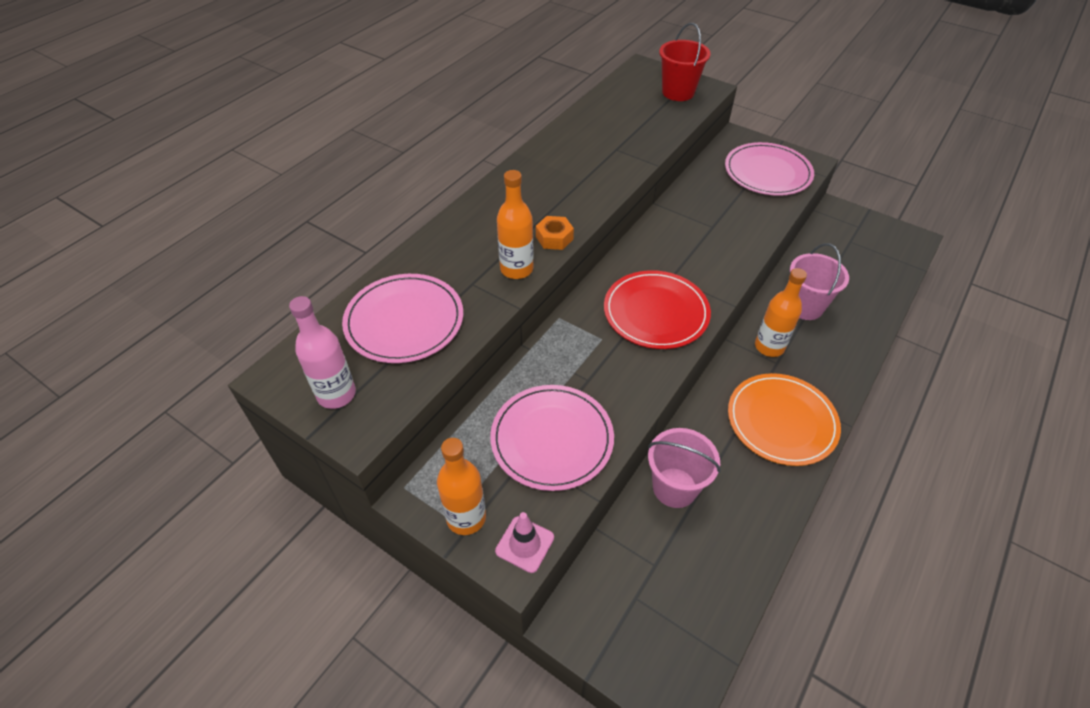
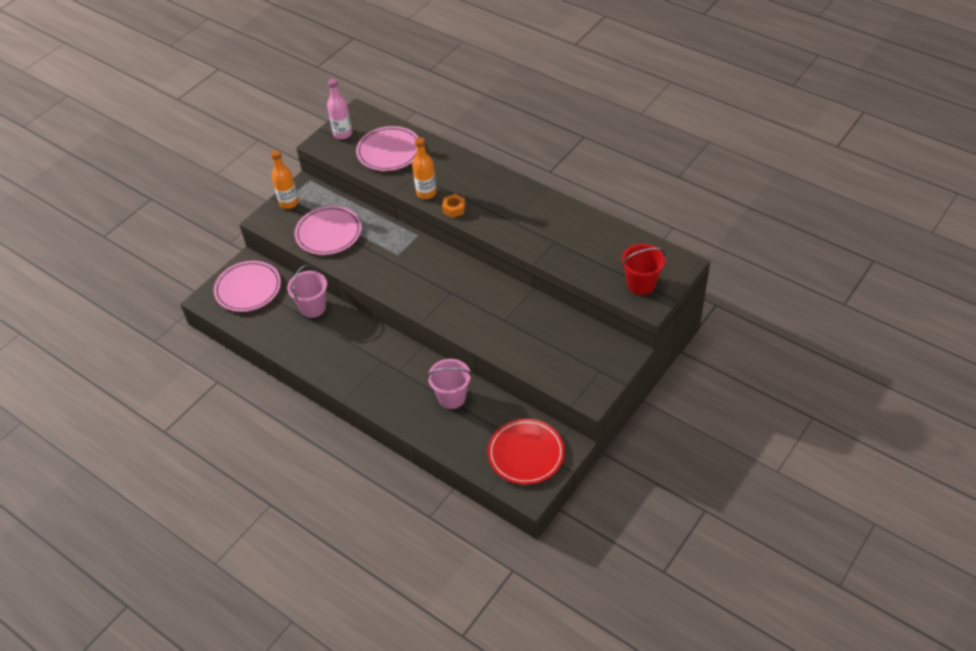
camera: 95 degrees right, 0 degrees up
(524, 544) = (271, 224): pink traffic cone -> none
(656, 312) = (418, 281): red plate -> red plate (526, 453)
(767, 172) = (575, 365): pink plate -> pink plate (248, 288)
(769, 347) = (414, 369): orange bottle -> none
(781, 421) = (351, 365): orange plate -> none

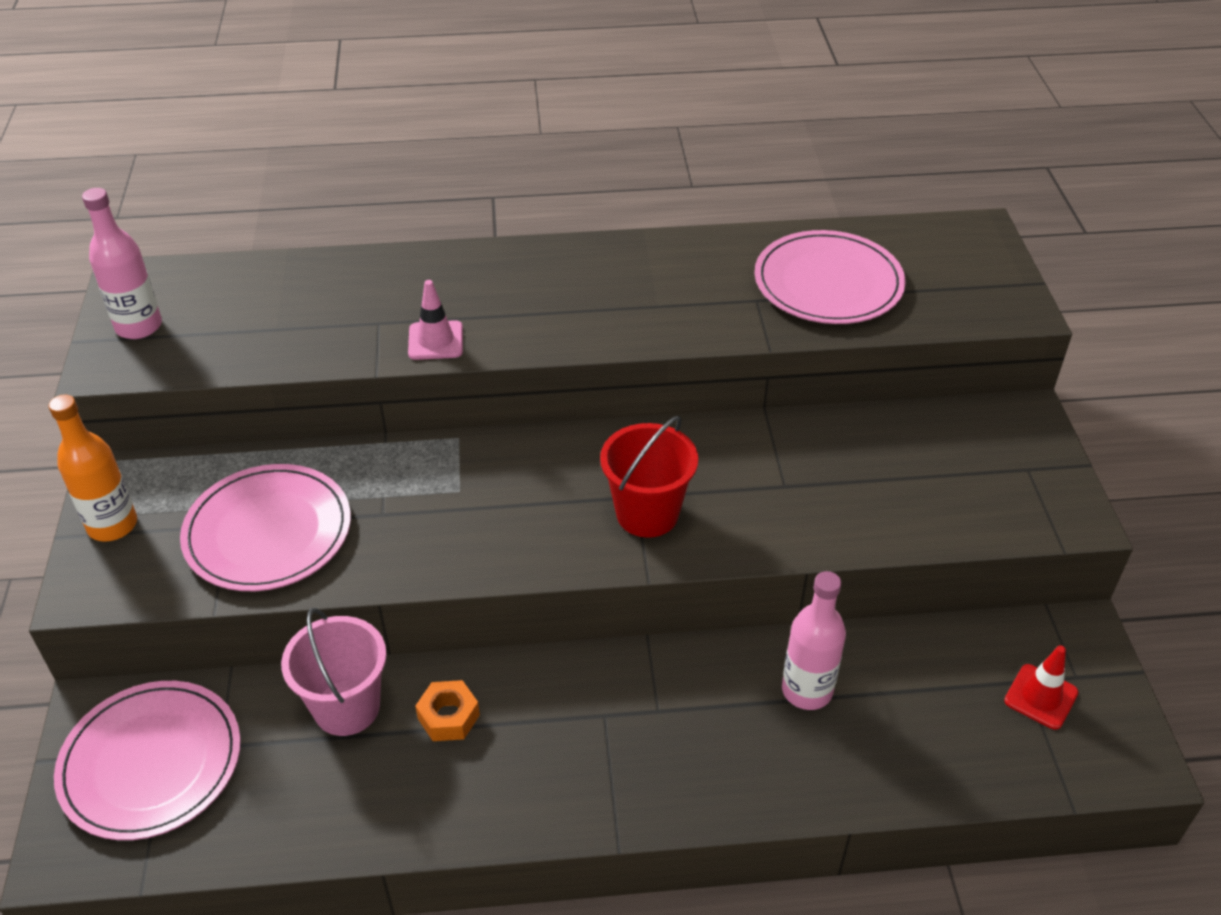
camera: 45 degrees left, 5 degrees down
(389, 151) = (276, 310): pink plate -> pink plate (828, 283)
(426, 193) = (435, 341): orange bottle -> pink traffic cone
(452, 397) = (807, 690): pink bucket -> pink bottle
(454, 209) = (521, 340): orange nut -> orange nut (448, 717)
(526, 453) = (1041, 697): red plate -> red traffic cone
(641, 284) = (965, 288): red bucket -> red bucket (647, 514)

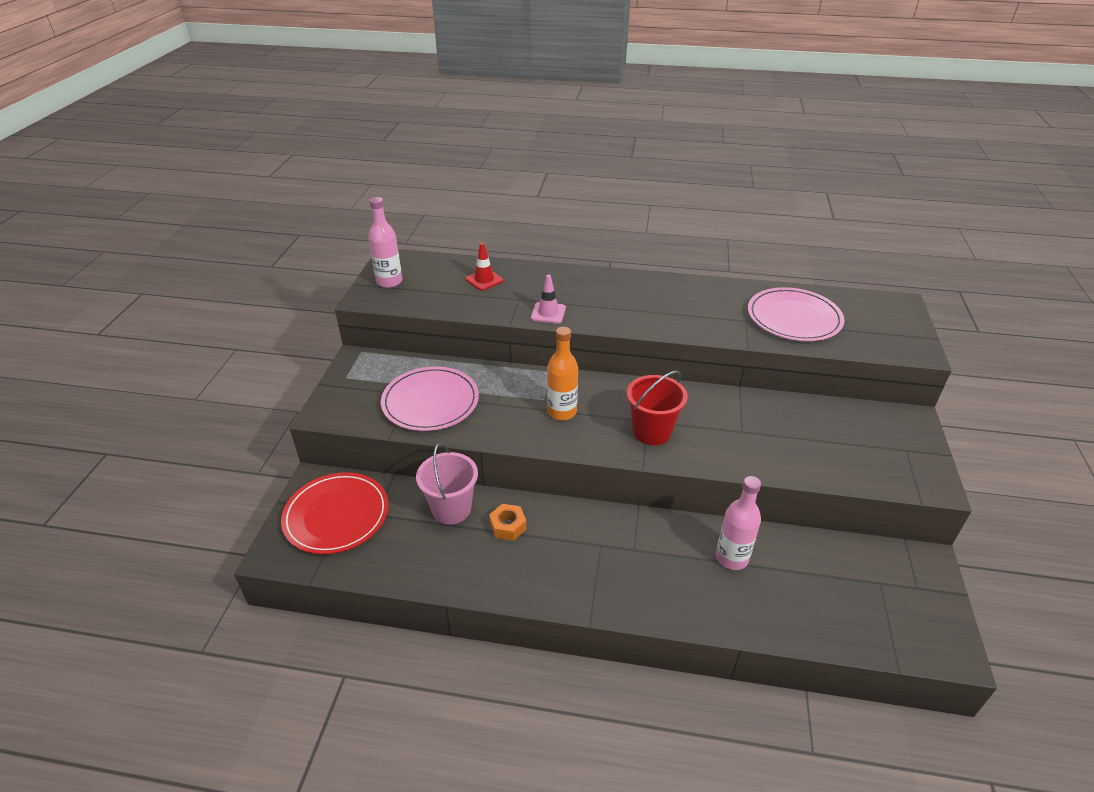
camera: 15 degrees right, 5 degrees down
(112, 525) = (349, 383): orange bottle -> orange bottle (562, 412)
(151, 762) = (336, 515): pink plate -> red plate
(1041, 697) = (890, 595): red traffic cone -> red traffic cone (484, 280)

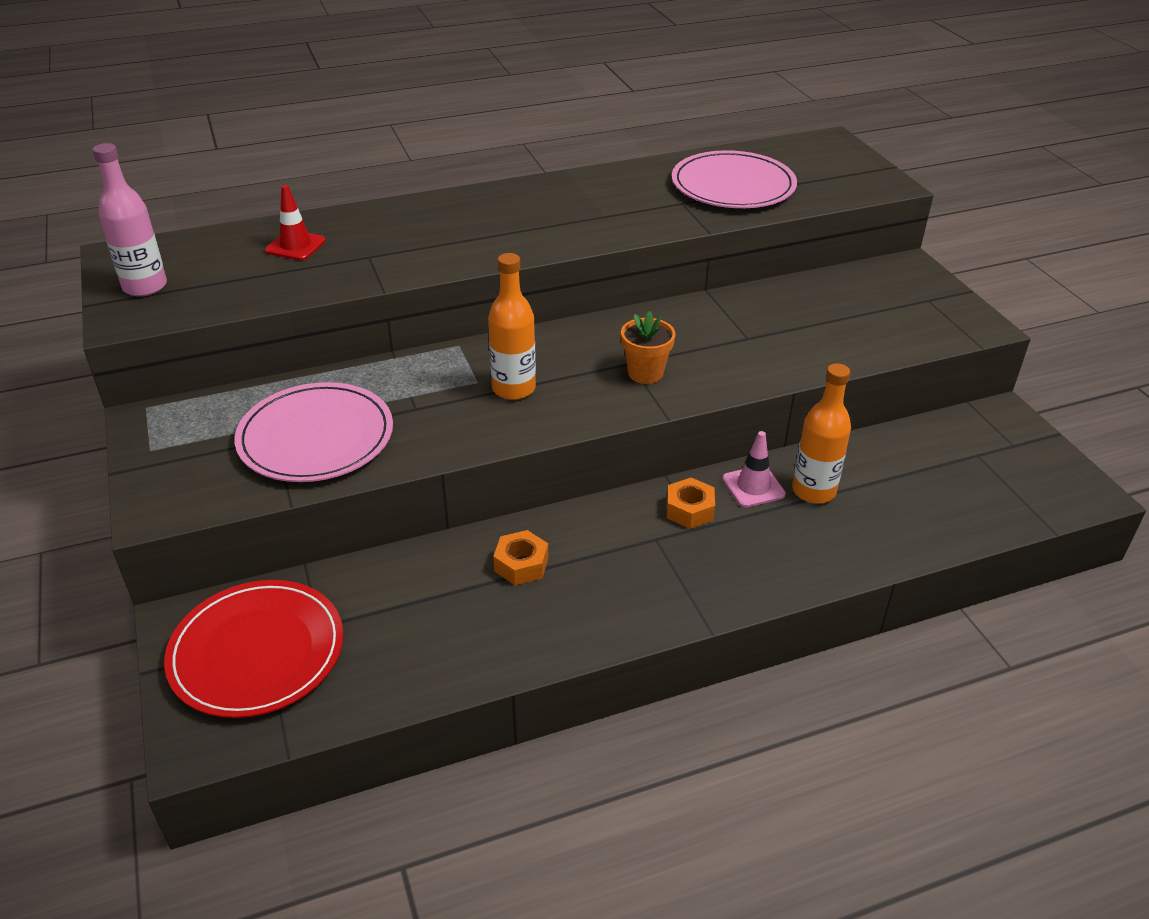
camera: 30 degrees left, 0 degrees up
(451, 509) = (426, 574): pink bucket -> none
(548, 313) = (426, 262): pink traffic cone -> pink traffic cone (753, 487)
(636, 535) = (689, 510): none -> orange nut
(652, 431) = (645, 373): red bucket -> orange flower pot
(731, 558) = (813, 491): pink bottle -> orange bottle

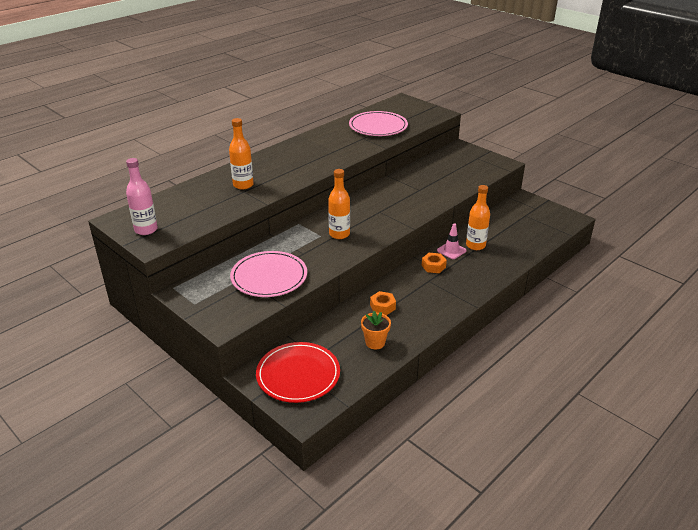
camera: 25 degrees left, 5 degrees down
(295, 246) = (203, 195): red traffic cone -> none
(379, 244) = (243, 185): none -> orange bottle
(645, 373) = (389, 214): orange flower pot -> orange flower pot (375, 342)

